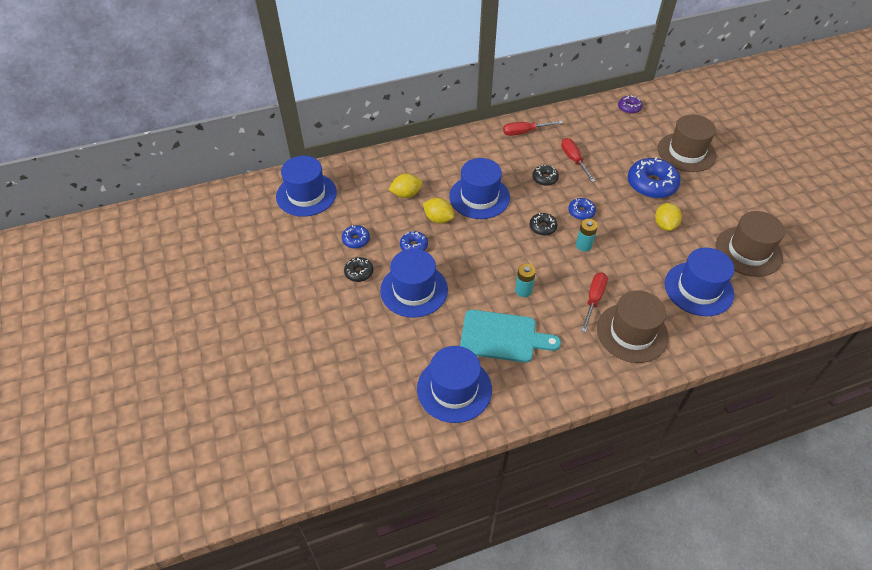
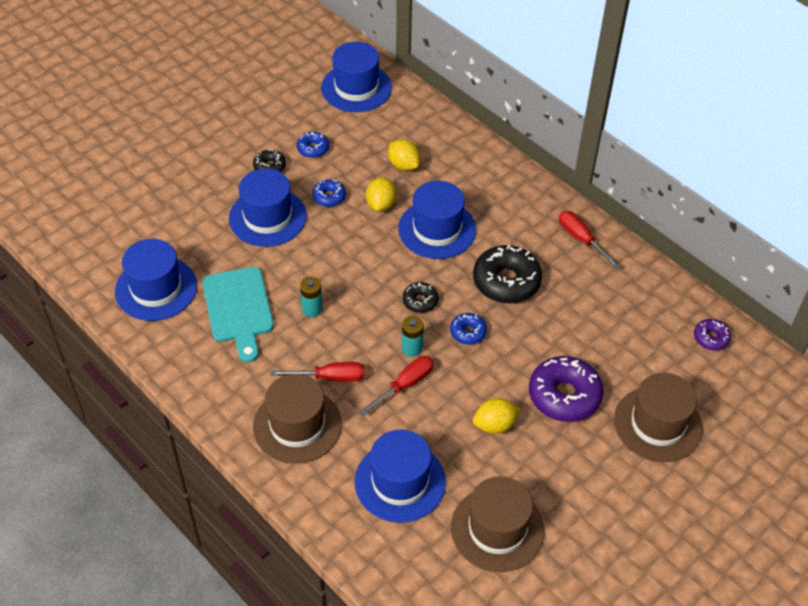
camera: 65 degrees right, 0 degrees up
(545, 178) = (506, 281): black donut -> black donut, size x1.94
(574, 160) = (559, 302): red screwdriver -> red screwdriver (405, 385)
(651, 184) = (564, 395): blue donut -> purple donut

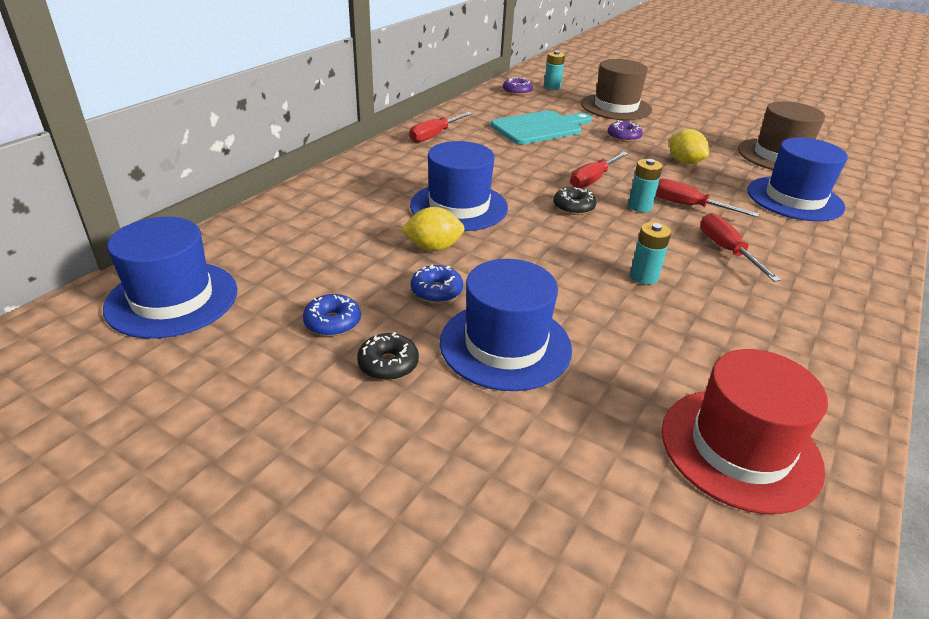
camera: 105 degrees left, 15 degrees down
(156, 288) = (740, 448): blue hat -> red hat
(239, 309) = (697, 340): turquoise cutting board -> turquoise cutting board (539, 128)
(297, 425) = (809, 263): brown hat -> none
(403, 165) = (352, 238): yellow lemon -> none
(468, 332) = (593, 180): blue donut -> red screwdriver
(506, 281) = (512, 165): black donut -> none
(564, 395) = (623, 137): purple donut -> purple donut, size x0.52
(731, 380) = (552, 87): none -> turquoise battery

